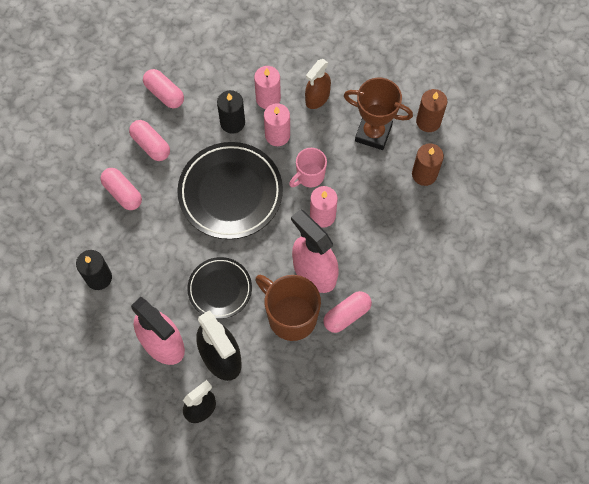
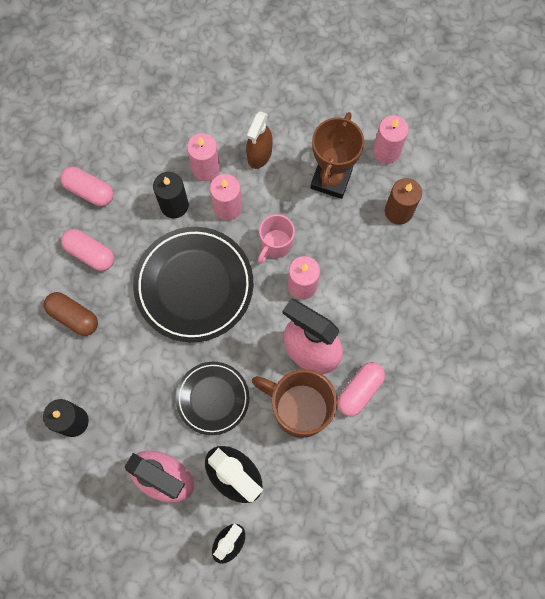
camera: 15 degrees left, 5 degrees up
(123, 193) = (74, 317): pink capsule -> brown capsule
(373, 133) = (331, 179): brown trophy -> brown trophy turned 75 degrees counterclockwise
(428, 121) = (386, 151): brown candle -> pink candle

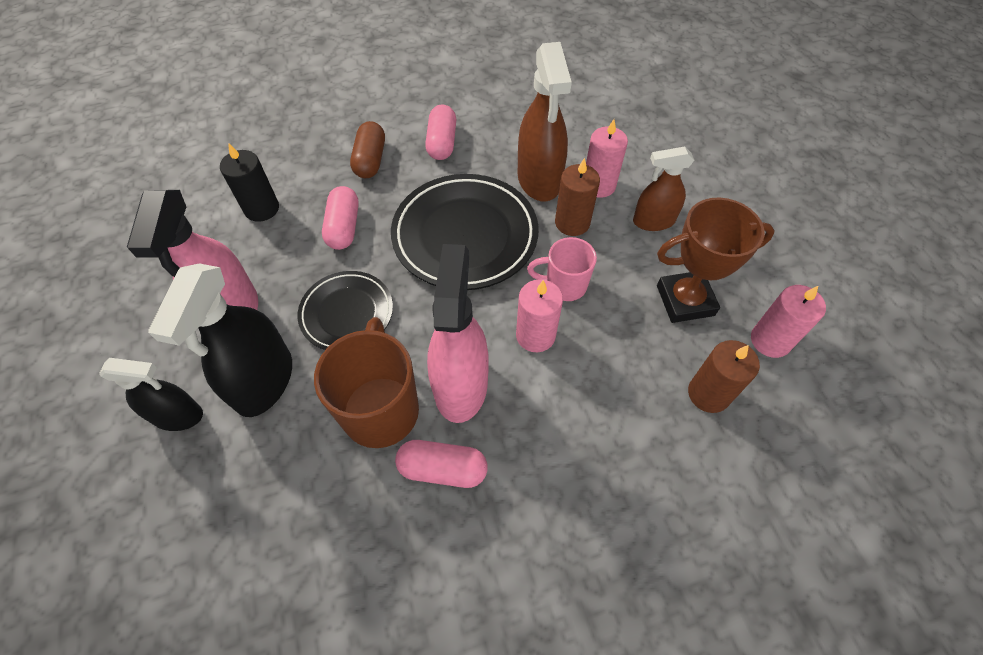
camera: 60 degrees right, 15 degrees down
(89, 191) = (503, 114): pink capsule -> pink capsule (344, 227)
(174, 205) = (539, 179): black candle -> brown spray bottle
(227, 207) = (572, 223): pink candle -> brown candle

